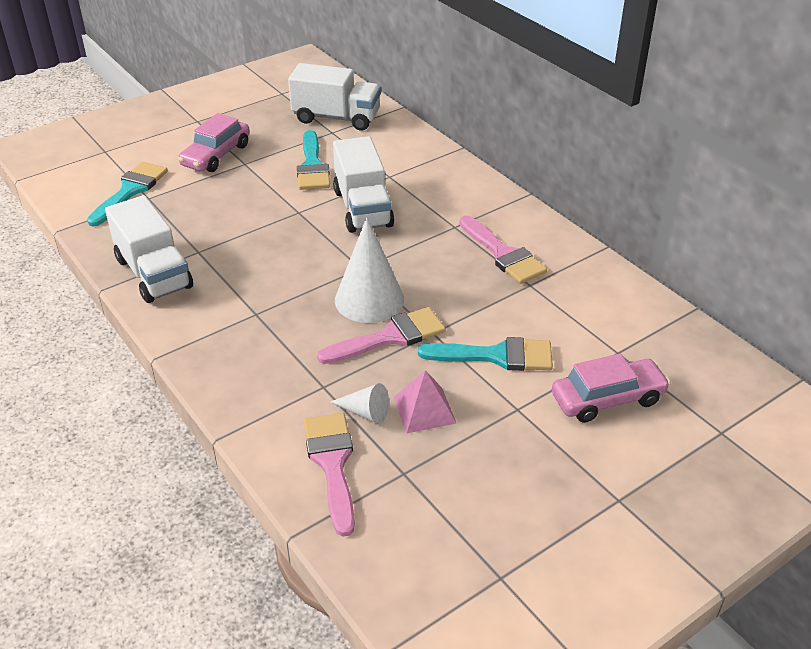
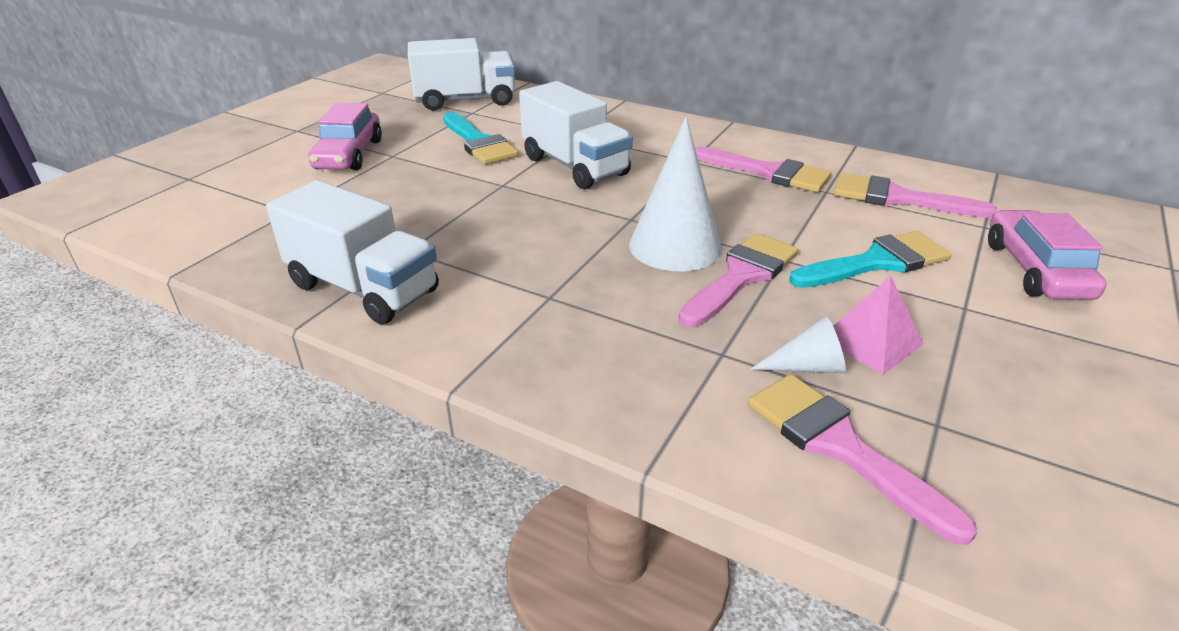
camera: 25 degrees left, 5 degrees down
(130, 191) = (257, 209): turquoise brush -> none
(579, 307) = (898, 198): none -> pink brush
(607, 399) = (1035, 270): pink car -> pink car turned 45 degrees counterclockwise

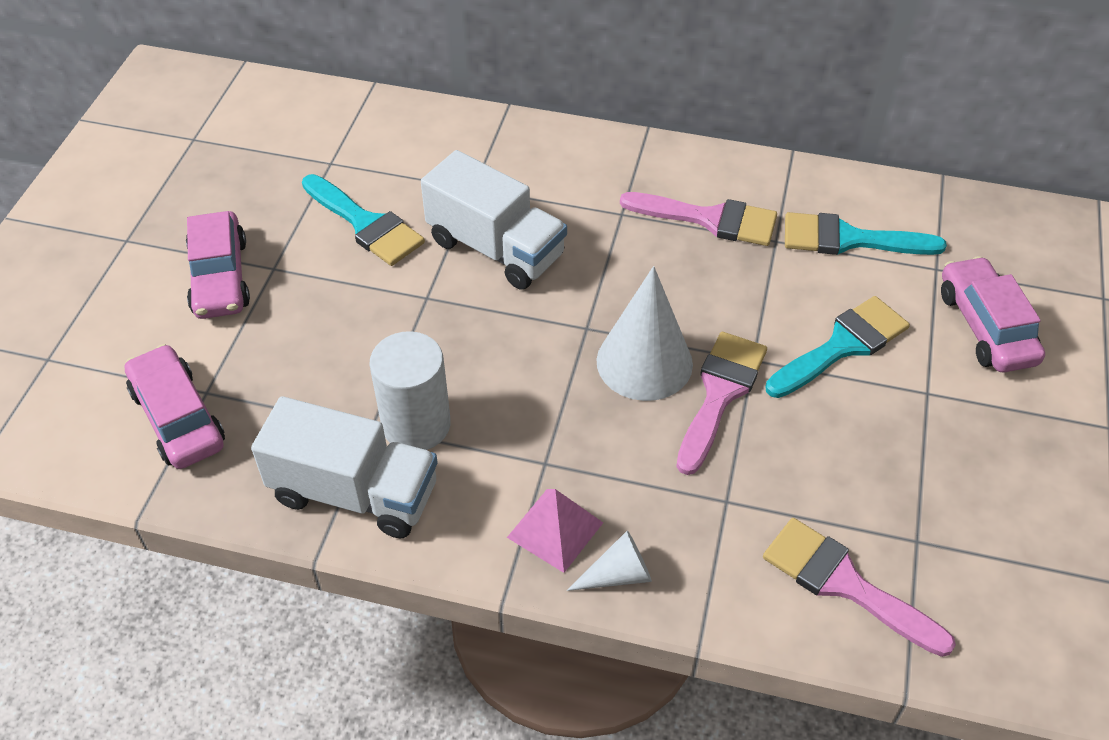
camera: 15 degrees left, 15 degrees up
(255, 222) = (178, 418): none -> pink car
(446, 254) = (416, 424): none -> white cylinder
(465, 101) = (311, 139): white truck -> none
(807, 366) = (802, 500): white cone -> white cone (618, 575)
(871, 341) = (851, 455): pink pyramid -> pink pyramid (555, 530)
(898, 198) = (849, 239): pink brush -> turquoise brush

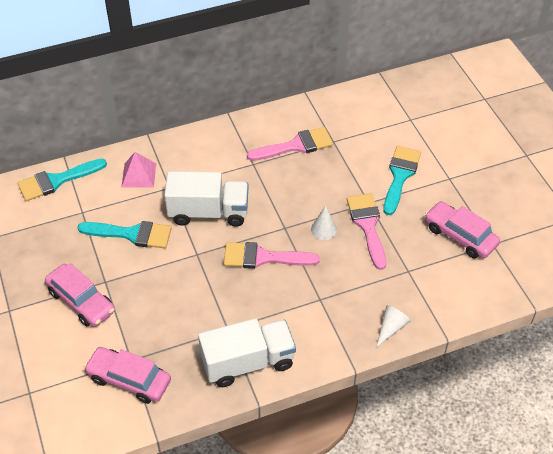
camera: 35 degrees left, 0 degrees up
(416, 424) = (247, 316): white cylinder -> none
(555, 530) = (349, 325): pink pyramid -> pink pyramid (139, 175)
(644, 362) = (324, 229): white cone -> white cone, size x0.50
(844, 583) = (479, 277): pink brush -> pink brush (263, 257)
(849, 239) = (364, 124): turquoise brush -> turquoise brush (56, 181)
(985, 326) = (449, 136): pink car -> pink car (460, 236)

